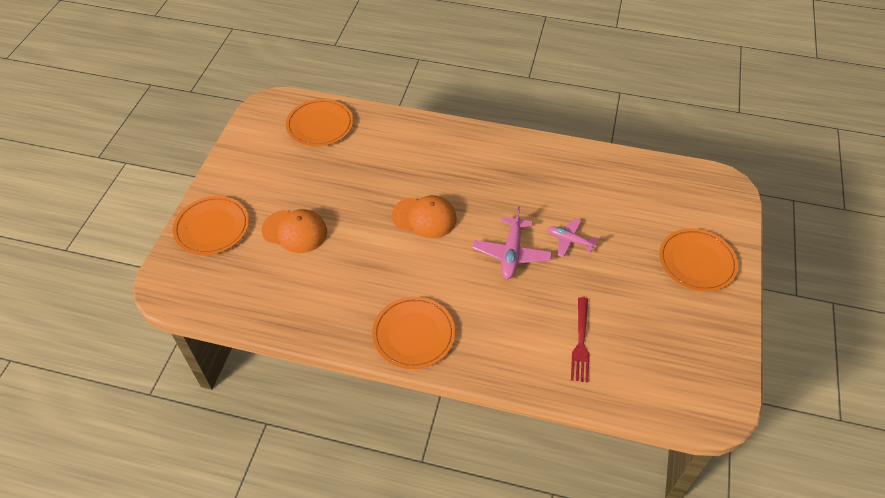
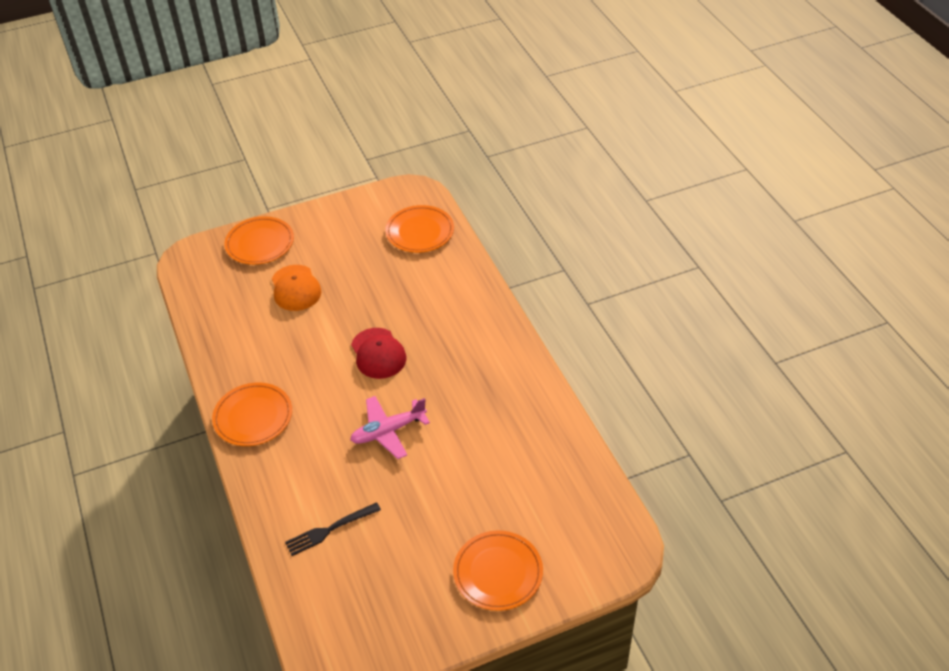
camera: 55 degrees right, 5 degrees down
(424, 217) = (378, 353): orange cap -> red cap
(570, 241) = (439, 463): pink plane -> none
(581, 343) = (329, 530): red fork -> black fork

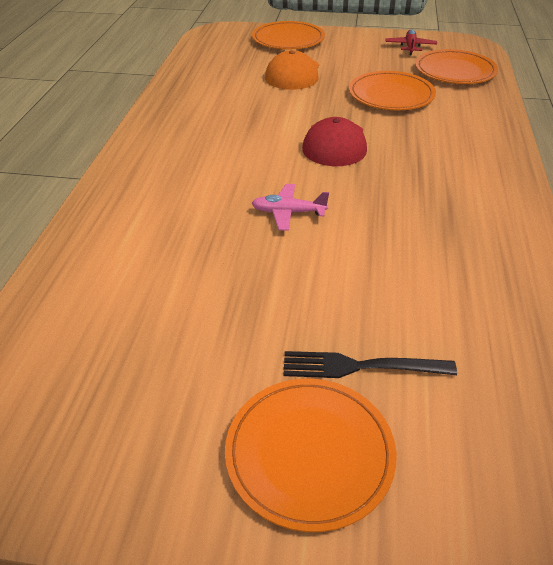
camera: 30 degrees right, 5 degrees down
(253, 417) = (158, 148): orange plate -> orange plate (391, 95)
(329, 530) = (129, 281): black fork -> black fork (360, 367)
(369, 213) = (410, 47): none -> red plane
(388, 431) = (288, 213): pink plane -> pink plane, size x0.67

